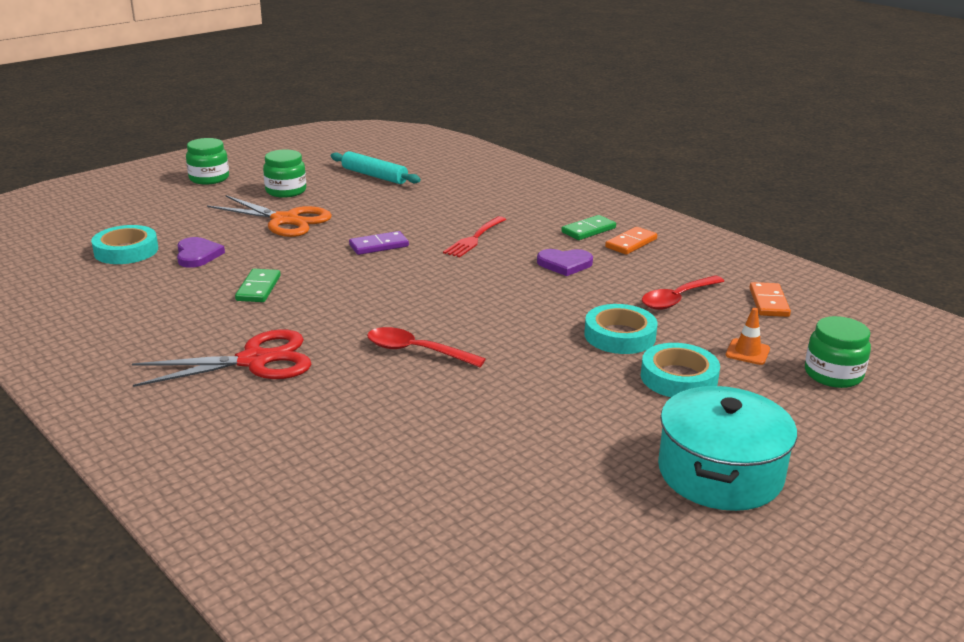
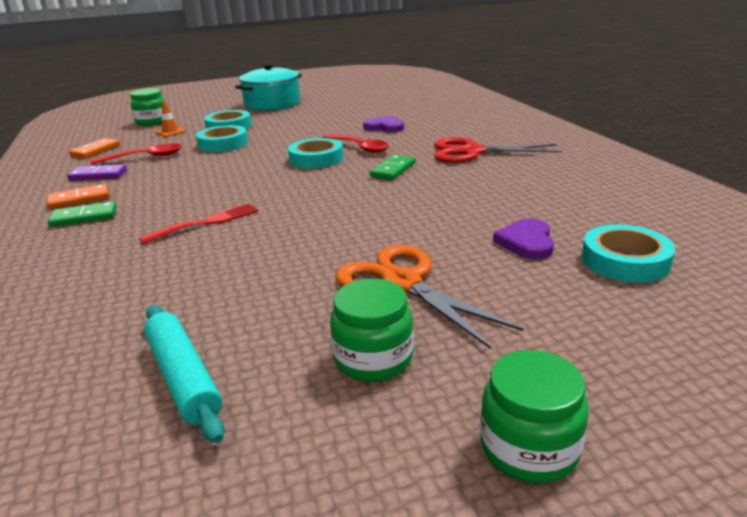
camera: 155 degrees left, 0 degrees up
(258, 288) = (459, 198): green domino -> green domino (393, 170)
(379, 245) = (312, 227): purple domino -> purple domino (98, 175)
(455, 323) = (316, 159): none -> turquoise tape
(564, 264) = (171, 188): purple heart -> purple heart (384, 127)

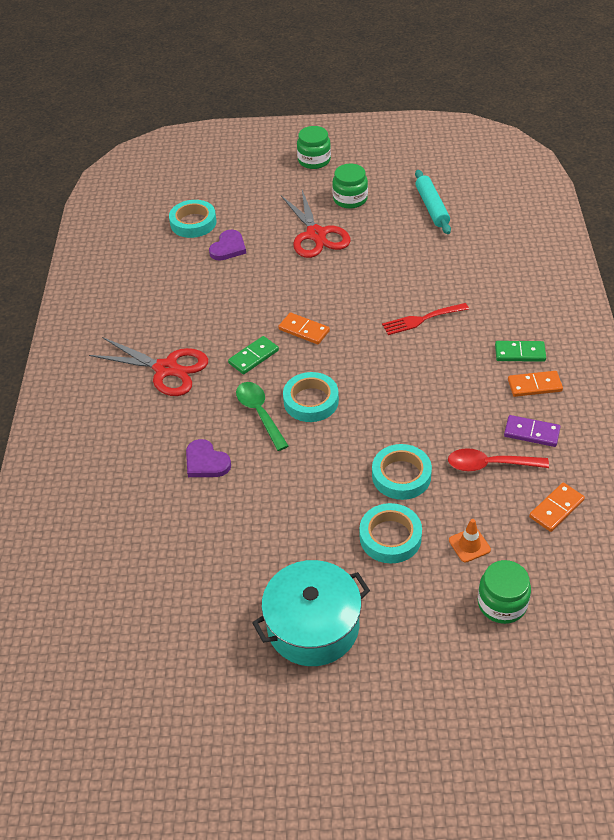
camera: 160 degrees left, 20 degrees up
(351, 193) = (304, 330): none -> orange domino
(359, 147) = (259, 413): red spoon -> green spoon
(402, 283) = (316, 235): orange scissors -> red scissors

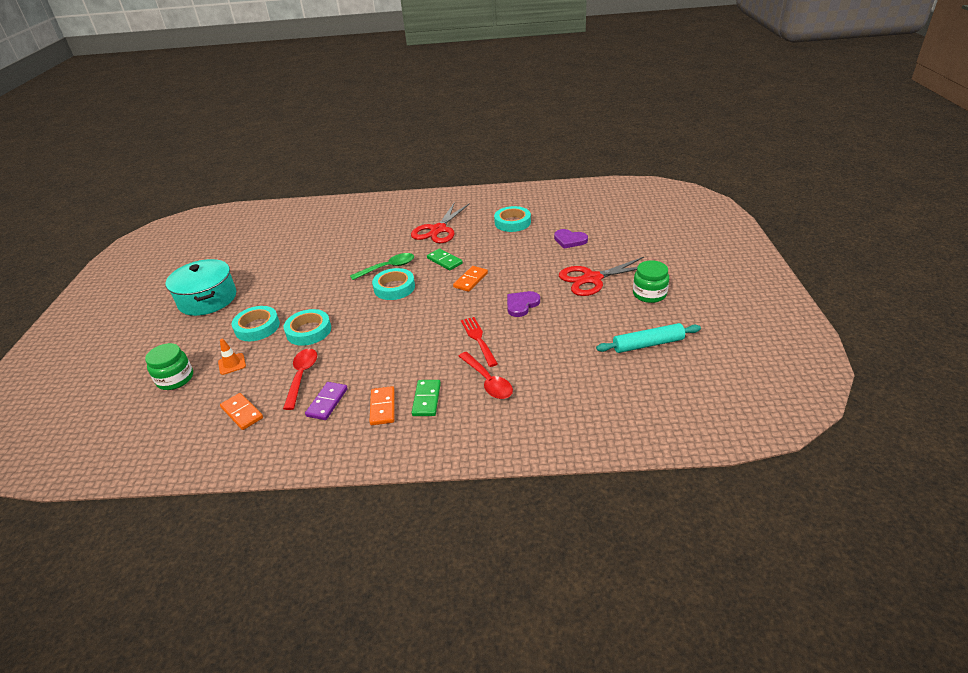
camera: 90 degrees right, 10 degrees down
(193, 223) = (599, 223): turquoise tape -> turquoise tape (512, 222)
(206, 462) = (351, 252): purple heart -> purple heart (521, 305)
(314, 160) = (706, 271): green jar -> none
(490, 310) = (488, 381): none -> red spoon

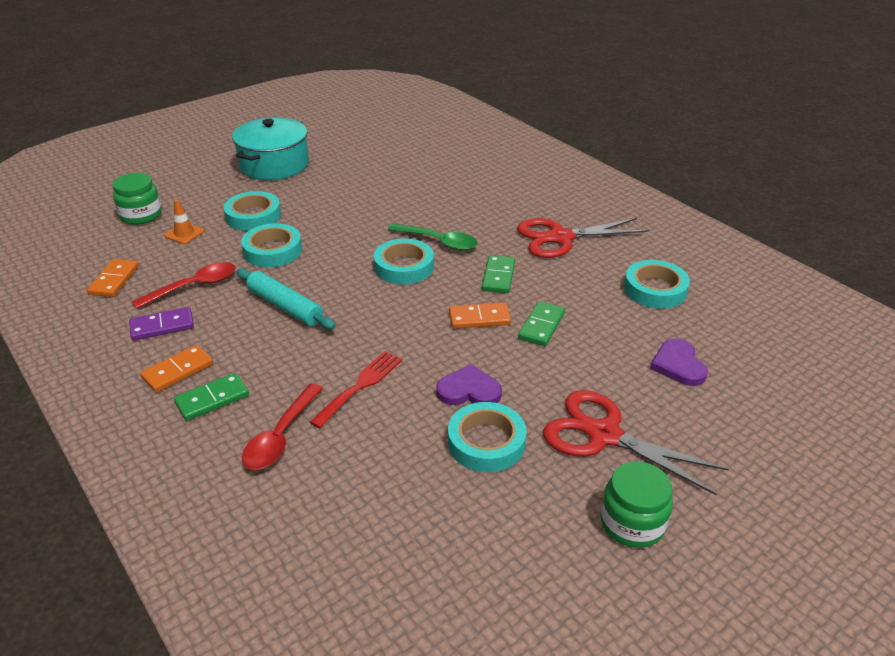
camera: 50 degrees right, 0 degrees up
(500, 264) = (541, 326): none -> green domino
(563, 314) = (486, 442): none -> turquoise tape
(648, 344) = (494, 578): turquoise rolling pin -> turquoise rolling pin (285, 306)

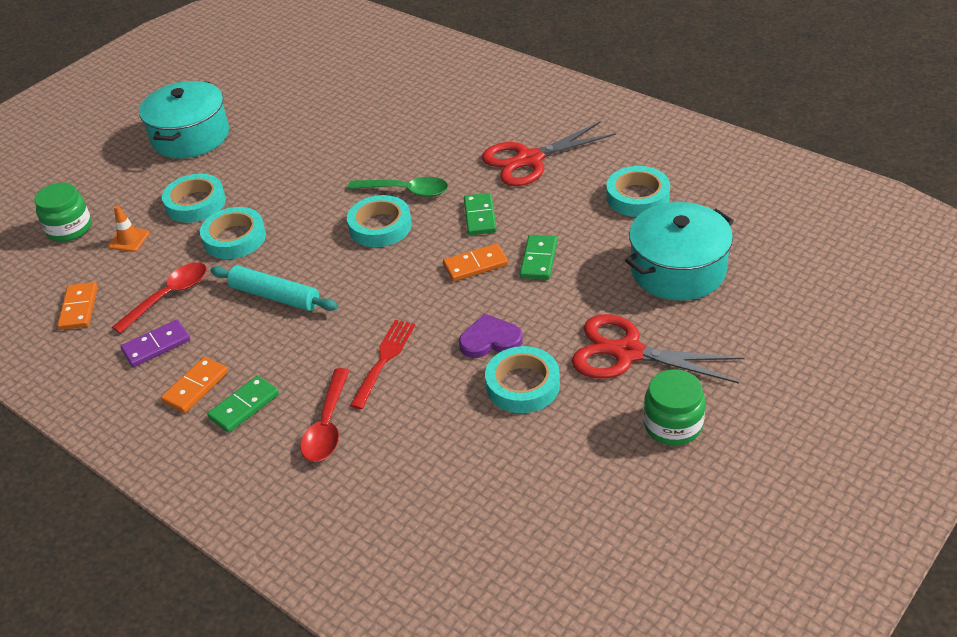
camera: 10 degrees left, 5 degrees up
(678, 365) = (678, 270): purple heart -> turquoise pot

